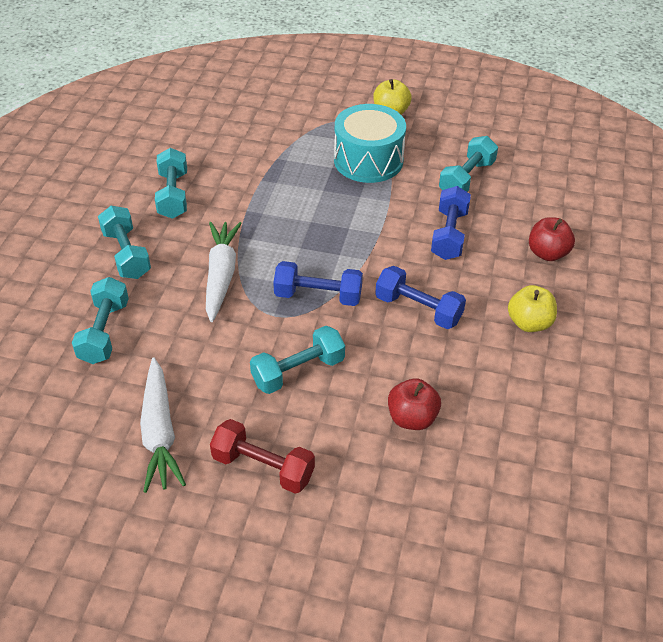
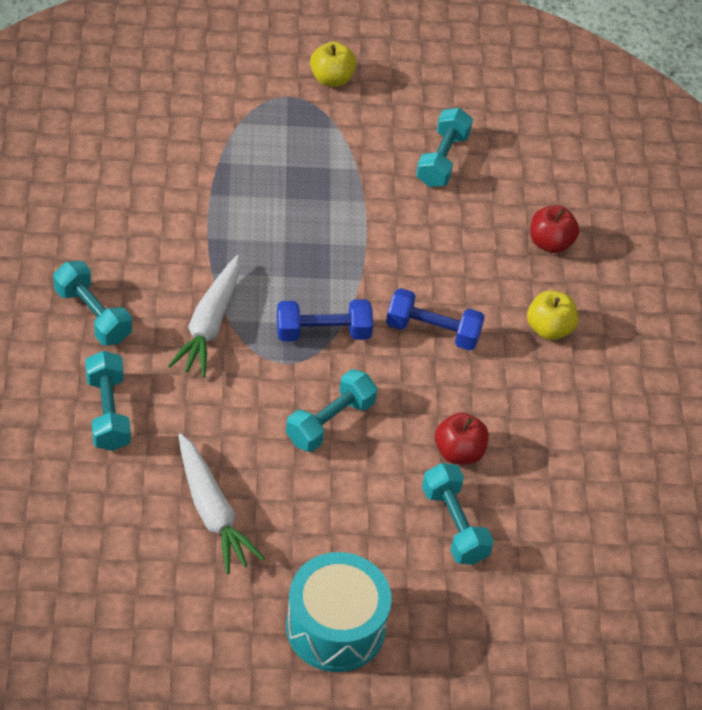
camera: 20 degrees left, 5 degrees up
(173, 195) = (115, 230): turquoise dumbbell -> turquoise dumbbell (454, 524)
(221, 275) = (209, 324): white carrot -> white carrot turned 150 degrees counterclockwise
(263, 467) = (329, 528): red dumbbell -> none
(368, 160) = (325, 150): turquoise drum -> turquoise drum (335, 627)
(449, 235) = (441, 236): blue dumbbell -> none

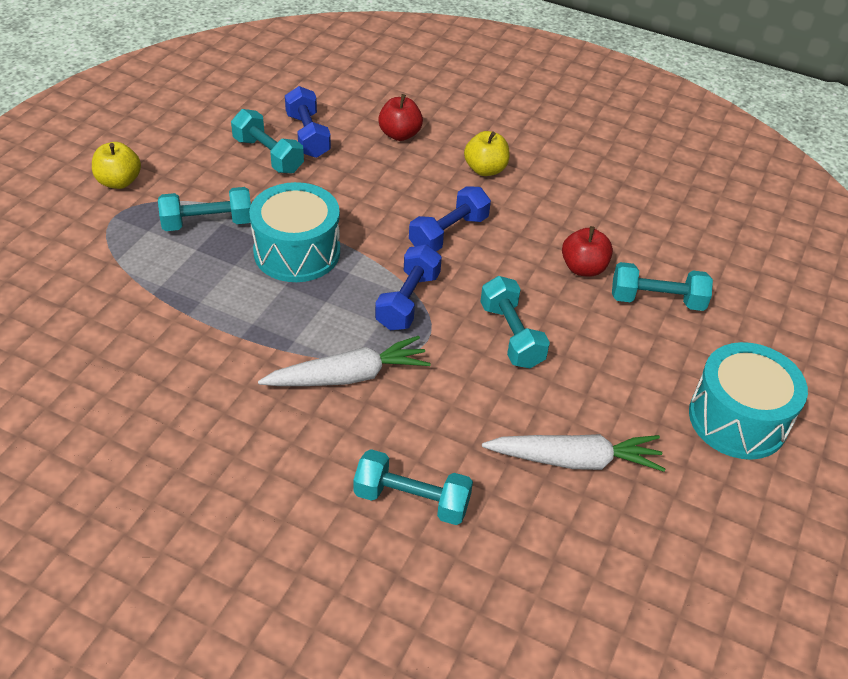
camera: 60 degrees left, 5 degrees down
(93, 315) = (276, 465): turquoise dumbbell -> turquoise dumbbell (207, 223)
(209, 324) = (348, 376): white carrot -> white carrot turned 60 degrees counterclockwise
(330, 232) = (297, 252): none -> turquoise drum
(492, 176) = (308, 136): none -> blue dumbbell

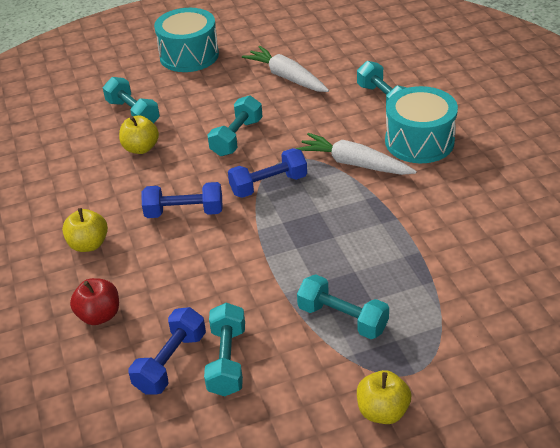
camera: 130 degrees left, 5 degrees down
(297, 252) = (300, 256): turquoise drum -> turquoise drum (419, 141)
(583, 268) = (141, 148): red apple -> yellow apple

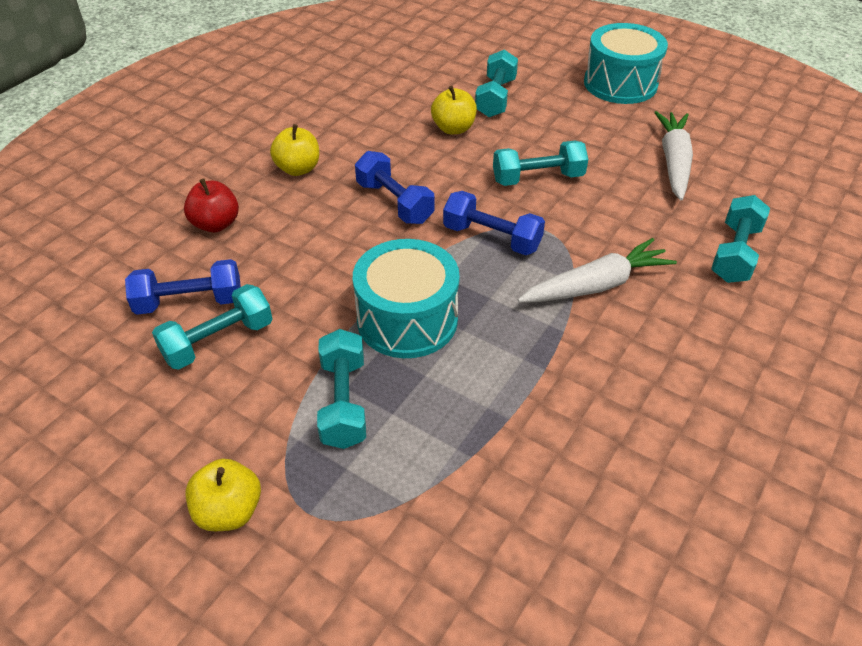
camera: 50 degrees right, 5 degrees up
(354, 163) = (596, 285): white carrot -> white carrot turned 75 degrees clockwise
(419, 141) = (699, 321): turquoise drum -> turquoise drum (407, 319)

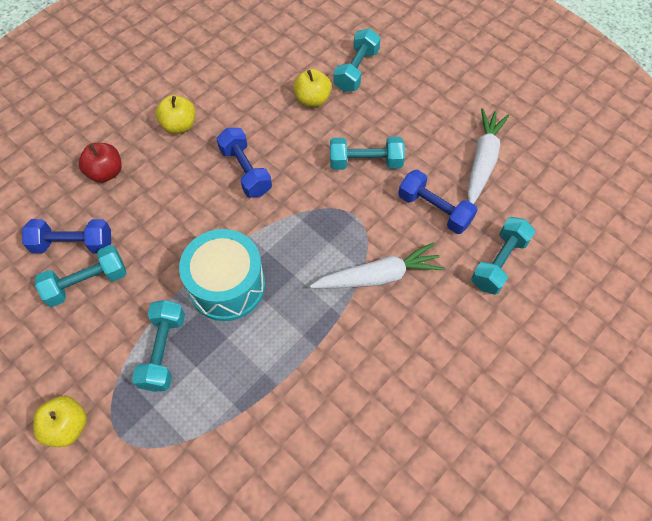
camera: 10 degrees right, 15 degrees up
(492, 238) = (311, 218): blue dumbbell -> blue dumbbell (434, 210)
(620, 84) = (467, 68): turquoise drum -> none

